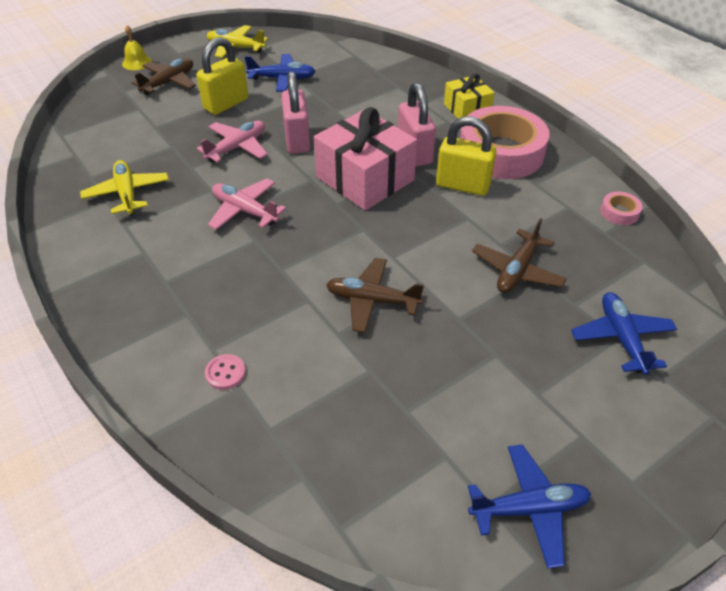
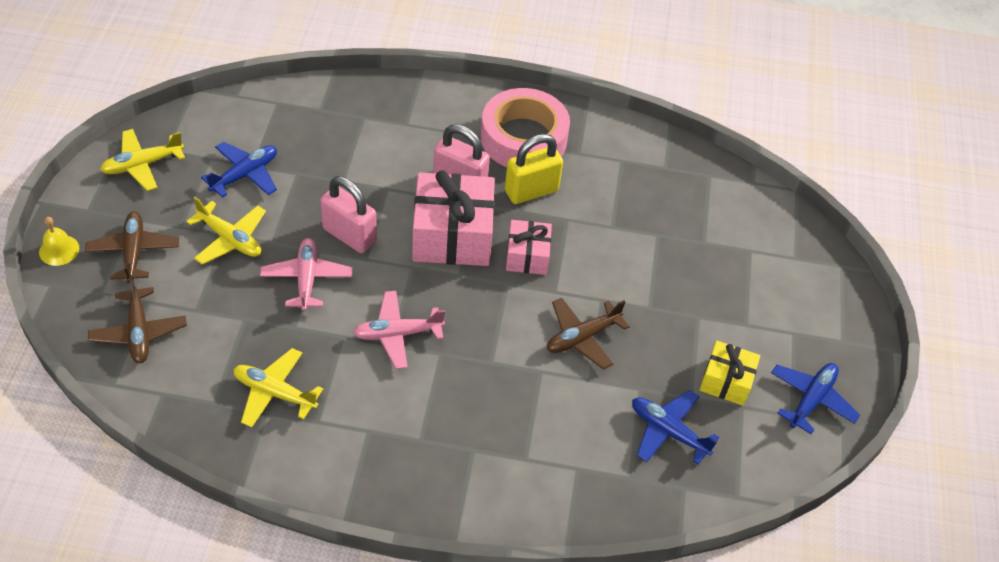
camera: 50 degrees left, 5 degrees up
(225, 373) = (556, 467): pink button -> none
(226, 104) = (230, 239): yellow padlock -> yellow plane
(403, 222) = (527, 256): none -> pink gift
(467, 109) = (449, 107): yellow gift -> yellow gift (726, 381)
(517, 270) = (644, 241): brown plane -> brown plane (139, 332)
(619, 212) = (657, 142): pink tape -> none
(621, 338) = (751, 248): blue plane -> blue plane (668, 431)

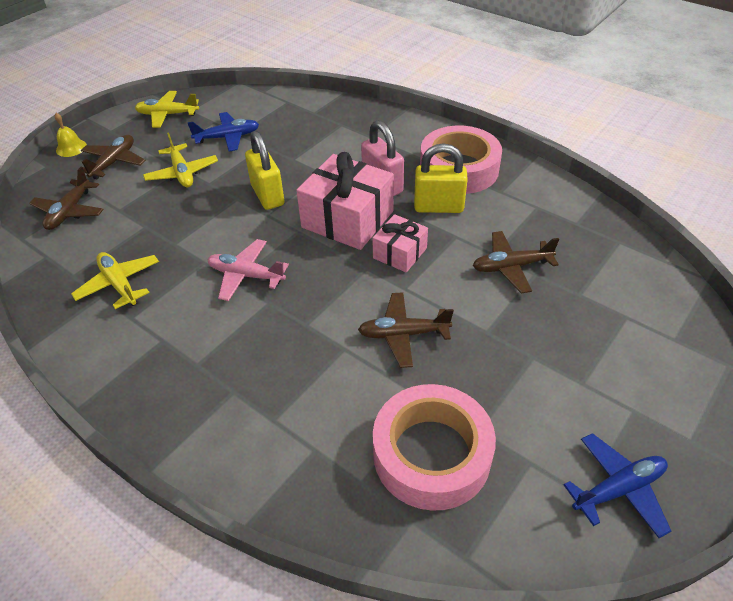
camera: 35 degrees right, 5 degrees down
(307, 279) = (212, 214): pink plane -> none
(349, 235) = (267, 195): pink padlock -> yellow padlock
(634, 235) = (511, 267): none -> brown plane
(668, 431) = (431, 454): blue plane -> pink tape
(726, 381) = (527, 429): yellow gift -> none

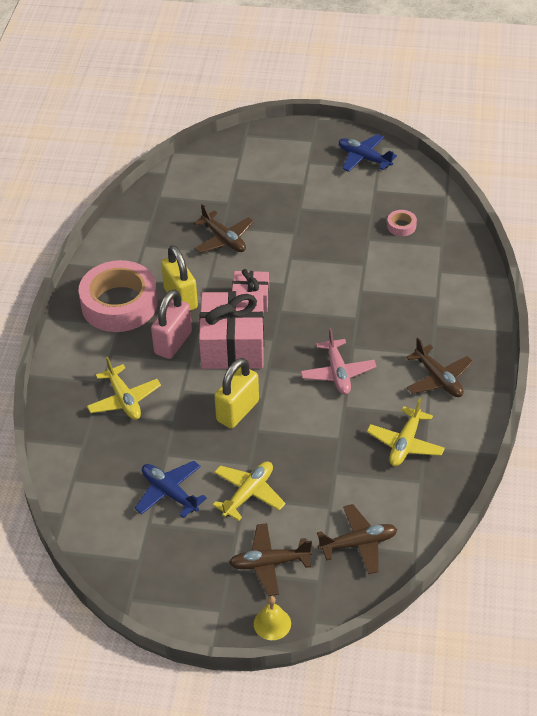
camera: 120 degrees left, 0 degrees up
(168, 115) = (159, 575): yellow plane -> yellow plane (124, 399)
(403, 334) = (327, 268): brown plane -> brown plane (438, 379)
(431, 454) = (401, 226): pink tape -> pink tape, size x0.40

